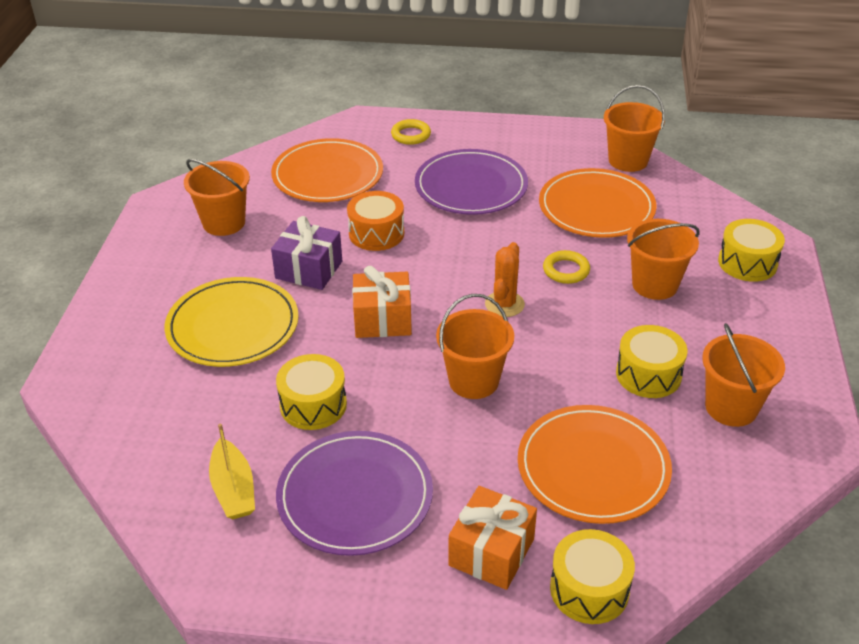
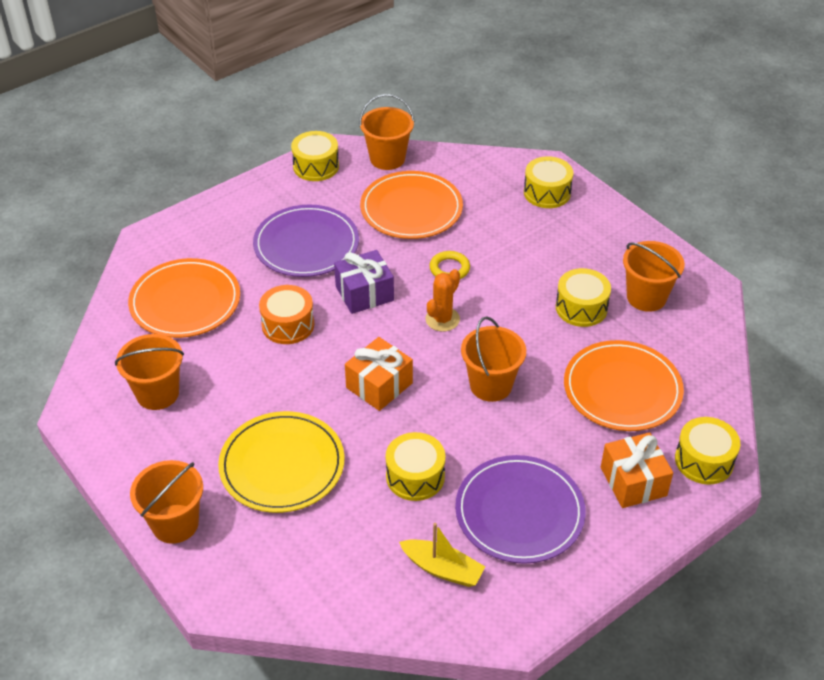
camera: 45 degrees left, 5 degrees up
(309, 270) = (277, 385): purple gift -> purple gift (364, 293)
(411, 135) = (205, 229): yellow ring -> none
(504, 304) = (442, 319): orange cactus -> orange cactus turned 60 degrees clockwise
(558, 136) = (316, 166): none -> yellow drum
(655, 285) = (513, 243): orange bucket -> orange bucket (175, 524)

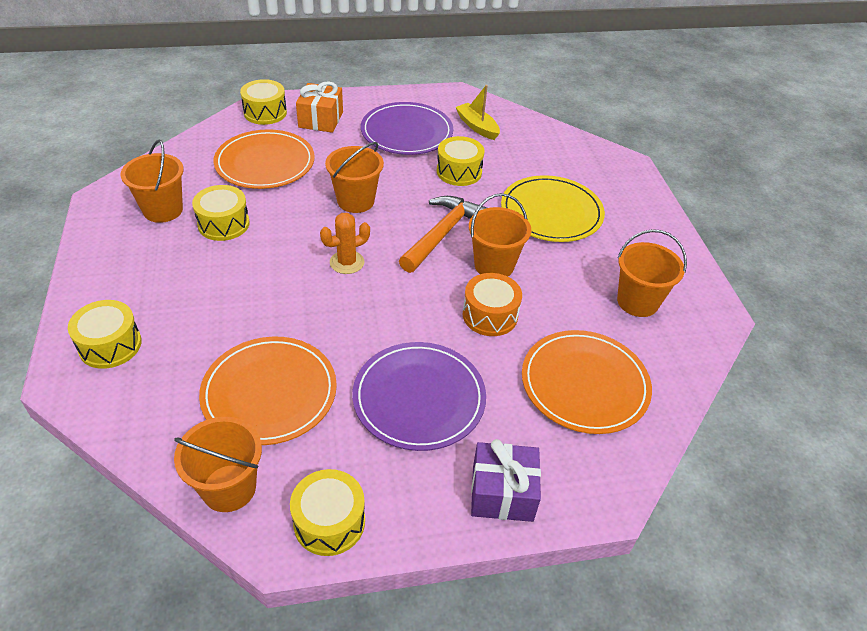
camera: 155 degrees left, 0 degrees up
(175, 524) = (645, 207): orange bucket -> orange bucket (494, 265)
(364, 293) = (397, 315): purple gift -> purple gift (502, 493)
(379, 385) = (442, 234): orange gift -> orange hammer
(449, 269) = (296, 305): yellow ring -> none

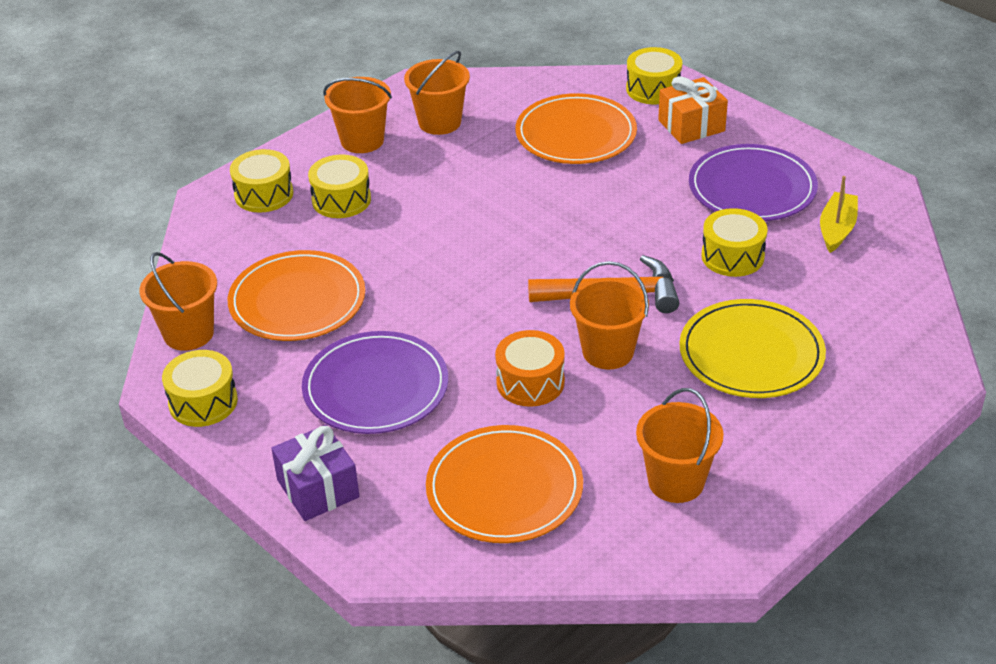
camera: 60 degrees right, 5 degrees down
(223, 224) = (462, 162): yellow drum -> yellow drum (341, 200)
(347, 262) = (497, 257): orange cactus -> none
(355, 201) = (592, 216): orange bucket -> orange bucket (362, 140)

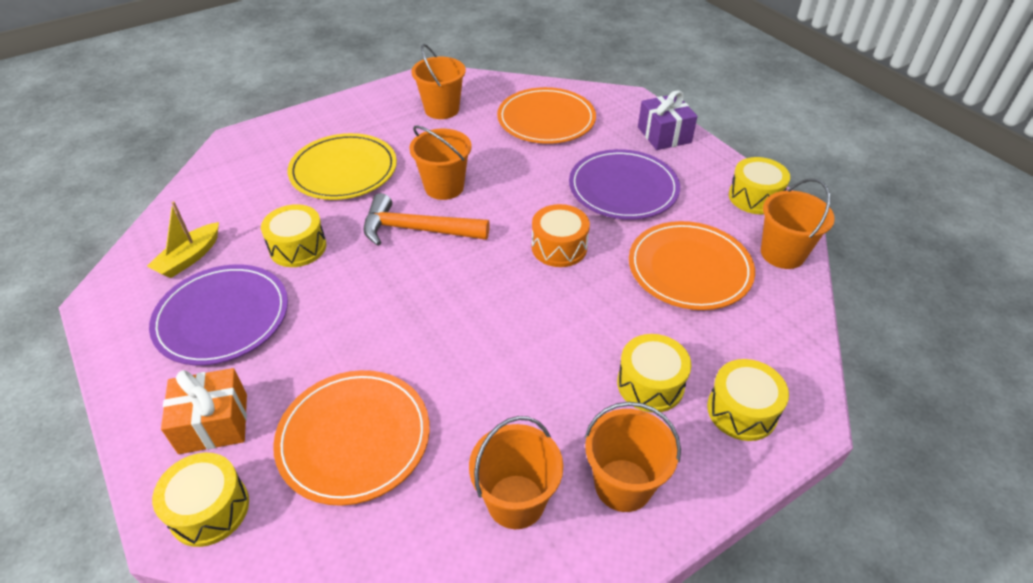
camera: 170 degrees left, 5 degrees up
(530, 382) = (509, 175): orange drum -> orange drum (559, 247)

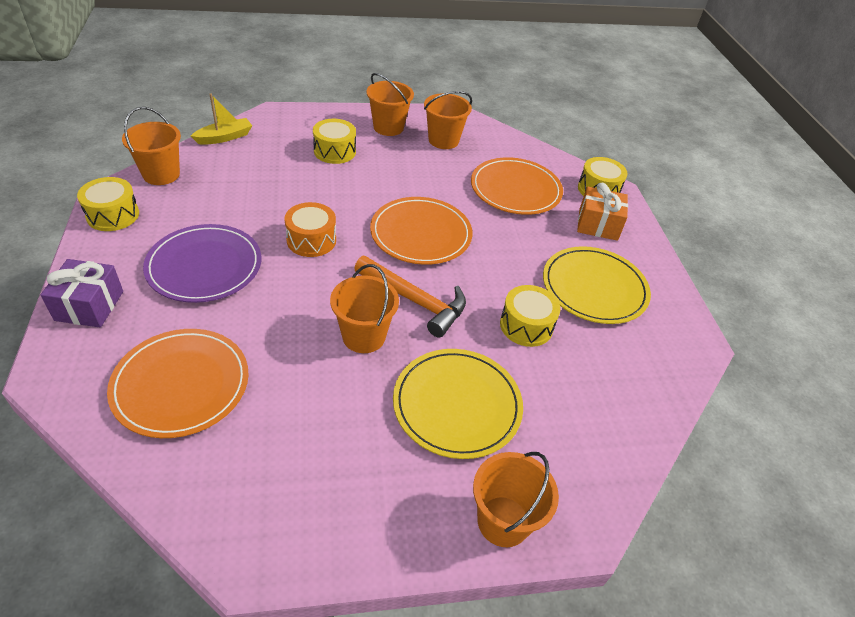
camera: 160 degrees left, 0 degrees up
(189, 258) = (626, 354): yellow boat -> yellow boat (224, 137)
(222, 317) = (594, 288): purple plate -> yellow plate
(442, 109) = (288, 465): orange bucket -> orange bucket (503, 521)
(689, 268) = (236, 191): orange plate -> orange plate (421, 234)
(742, 411) = (300, 126): yellow drum -> none

